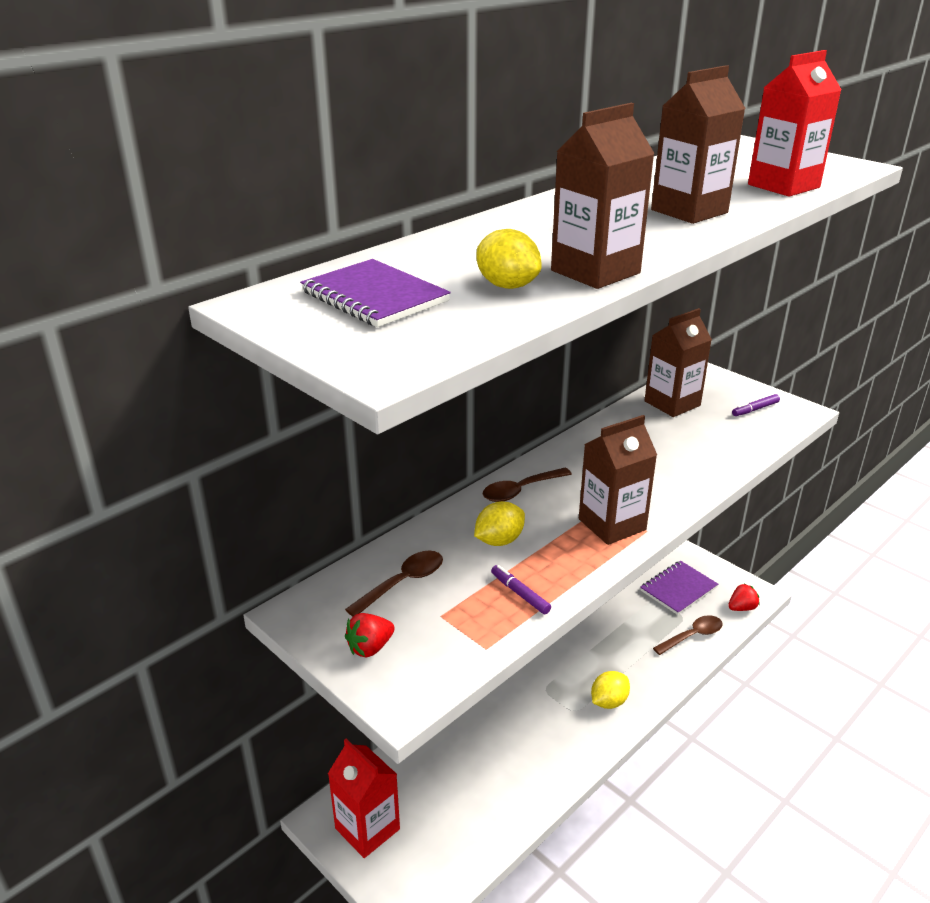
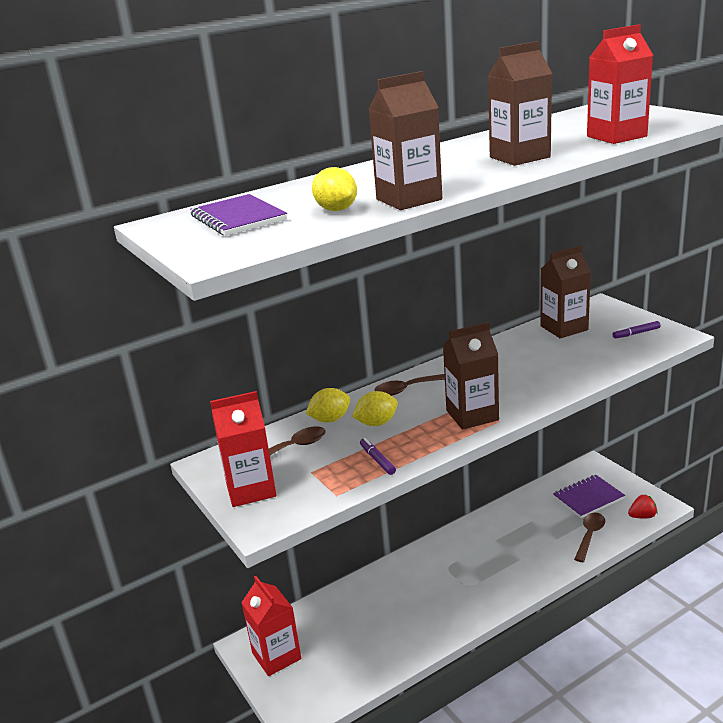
camera: 15 degrees right, 5 degrees down
(370, 648) = (251, 489): red strawberry -> red carton
(608, 702) = (499, 581): yellow lemon -> yellow lemon (330, 419)
(692, 636) = (589, 536): brown spoon -> brown spoon turned 45 degrees counterclockwise

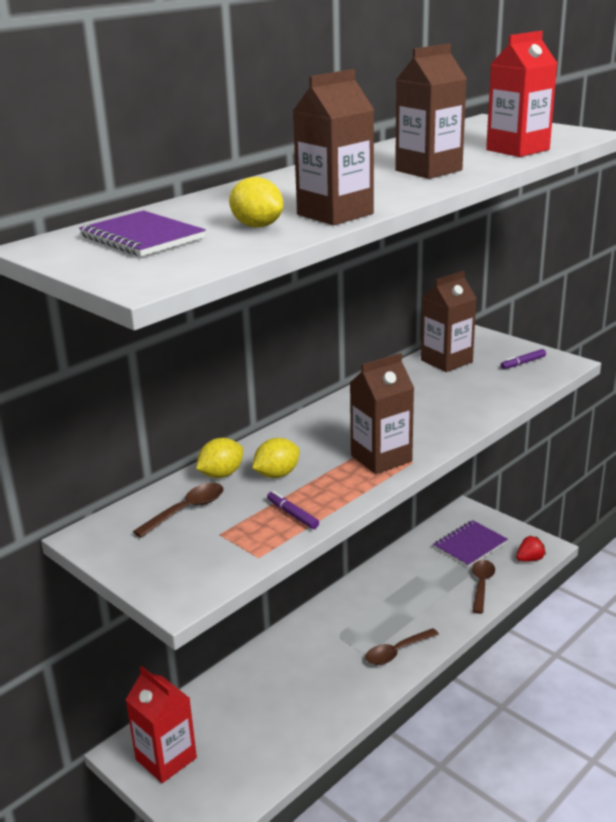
camera: 15 degrees left, 0 degrees up
(251, 489) = (154, 560): red carton -> none
(408, 389) = (299, 435): brown spoon -> brown spoon (396, 652)

